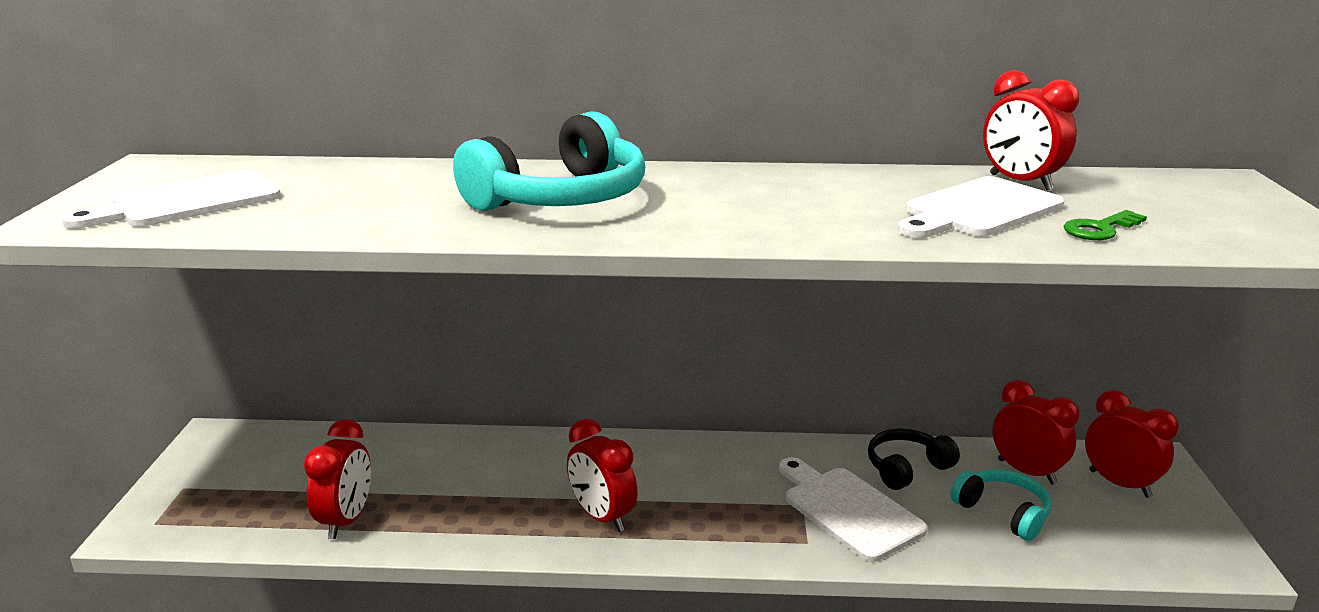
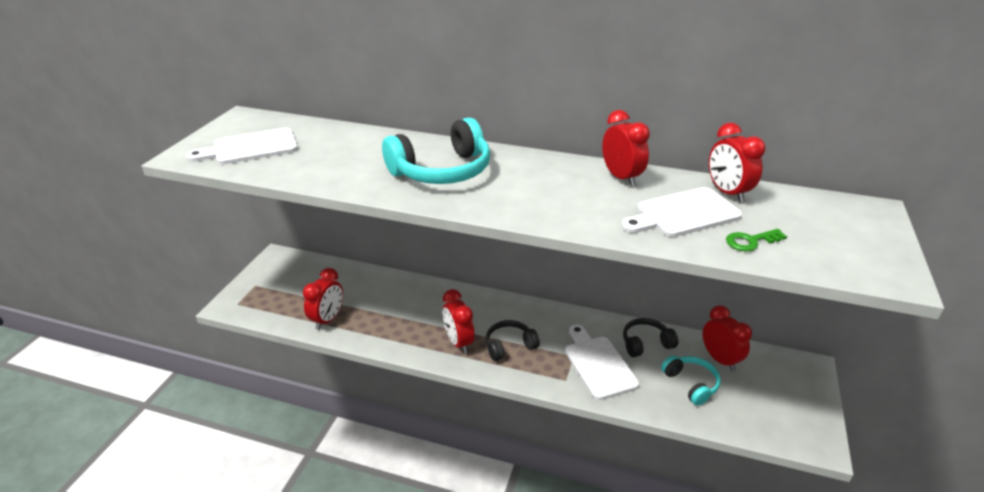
camera: 15 degrees right, 10 degrees up
(691, 507) = (509, 346): none -> black headphones
(1119, 484) = (776, 378): red clock -> red clock (621, 178)

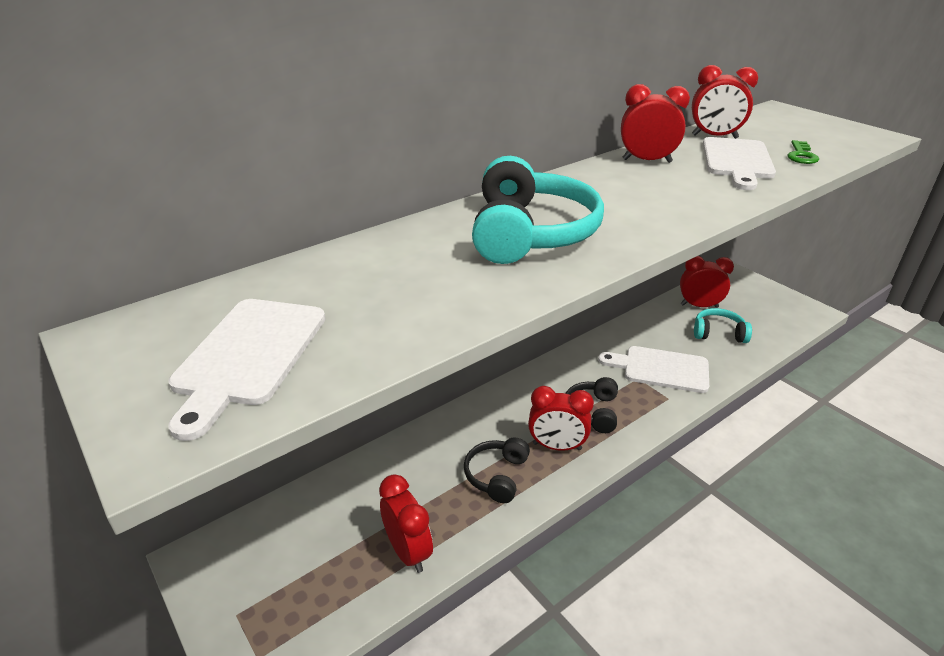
camera: 55 degrees left, 0 degrees up
(646, 343) = (653, 330): black headphones -> black headphones (496, 475)

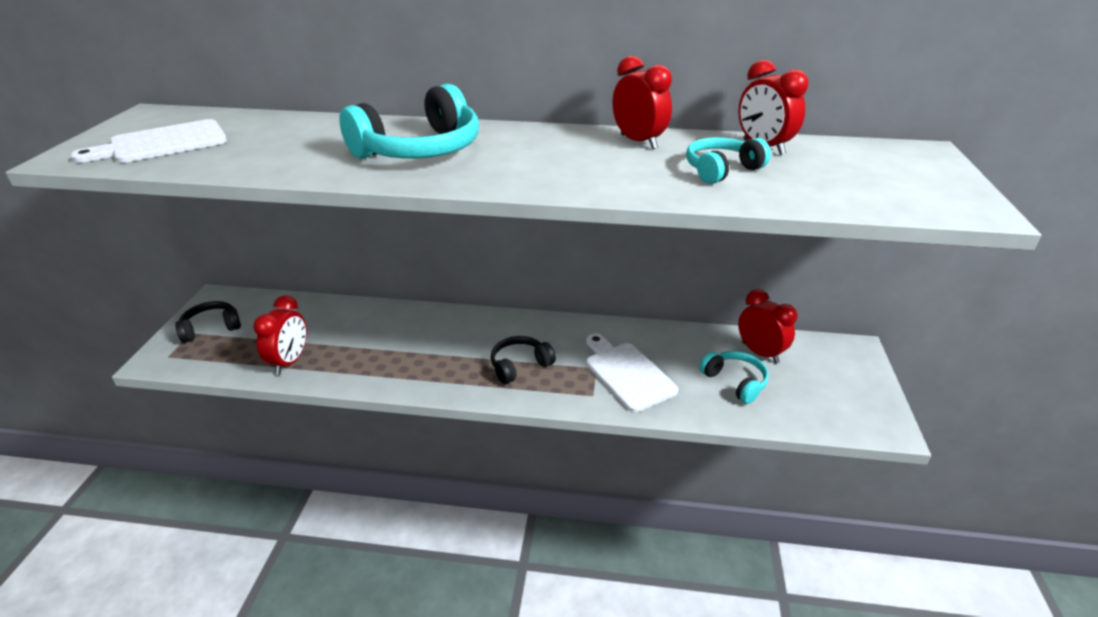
camera: 45 degrees right, 0 degrees up
(496, 475) = (395, 359): black headphones -> black headphones (211, 328)
(557, 446) = (458, 369): red clock -> none
(737, 161) = (721, 170): white cutting board -> turquoise headphones
(801, 155) = (807, 190): green key -> none

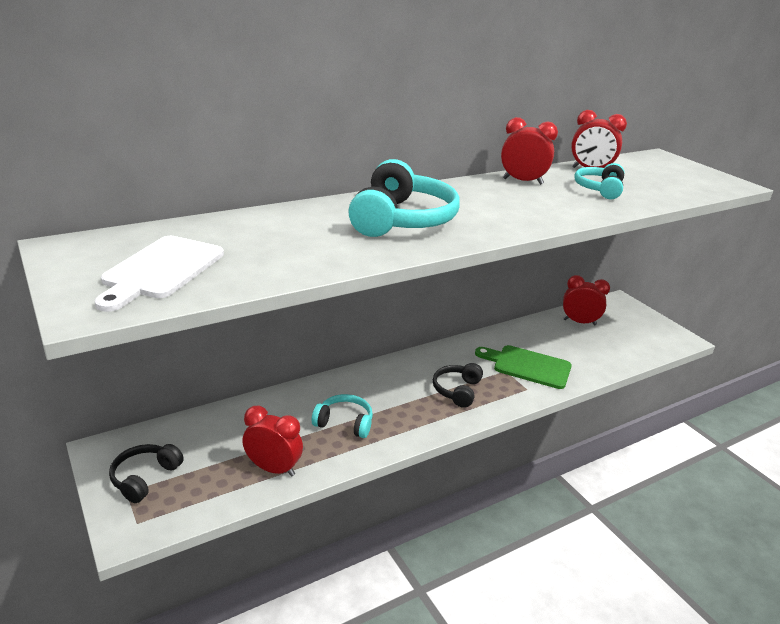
camera: 40 degrees left, 5 degrees down
(290, 361) = (273, 469): red clock -> red clock turned 45 degrees counterclockwise
(627, 374) = (528, 366): white cutting board -> green cutting board
(735, 382) = (589, 345): turquoise headphones -> turquoise headphones (344, 423)

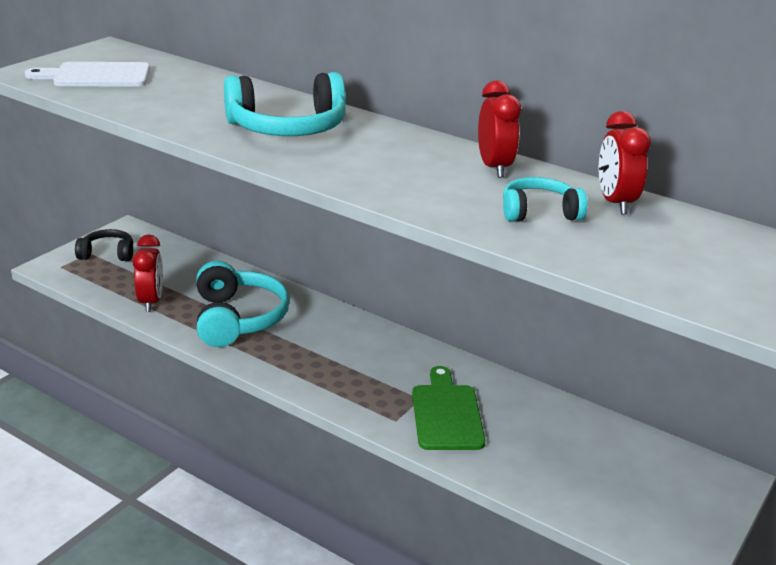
camera: 65 degrees right, 0 degrees up
(344, 423) = (238, 319): turquoise headphones -> turquoise headphones, size x1.75
(457, 390) = (347, 372): black headphones -> none
(579, 322) = (610, 443): red clock -> none

